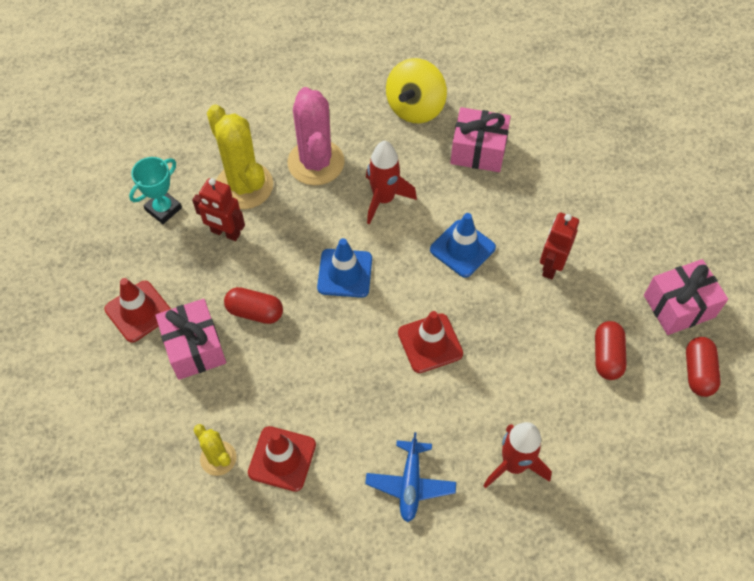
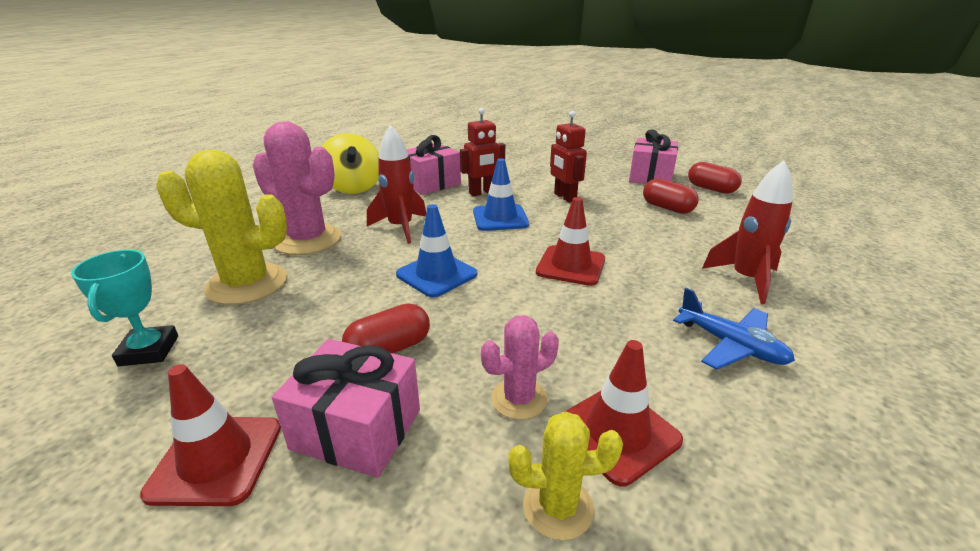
camera: 50 degrees left, 30 degrees down
(225, 233) = (267, 321): red robot -> red robot (482, 193)
(269, 401) = (519, 399): none -> pink cactus

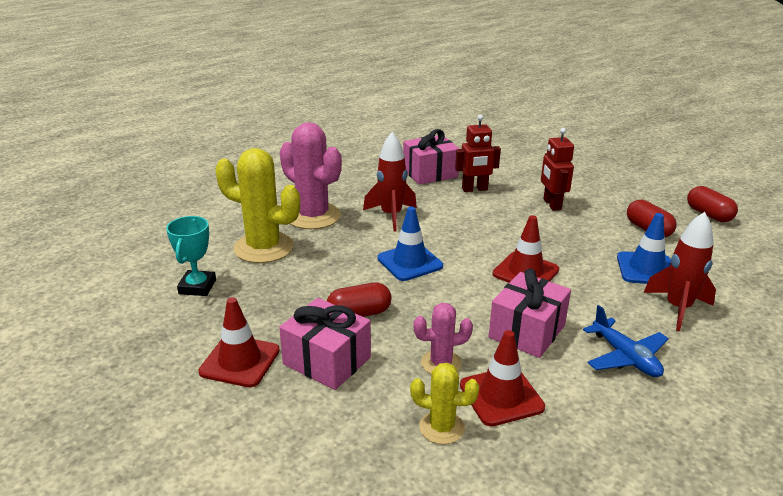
camera: 15 degrees right, 0 degrees up
(353, 188) = (359, 169): yellow spinning top -> none
(500, 218) = (481, 218): blue traffic cone -> blue traffic cone (646, 269)
(650, 177) = (652, 192): pink gift -> pink gift (527, 331)

